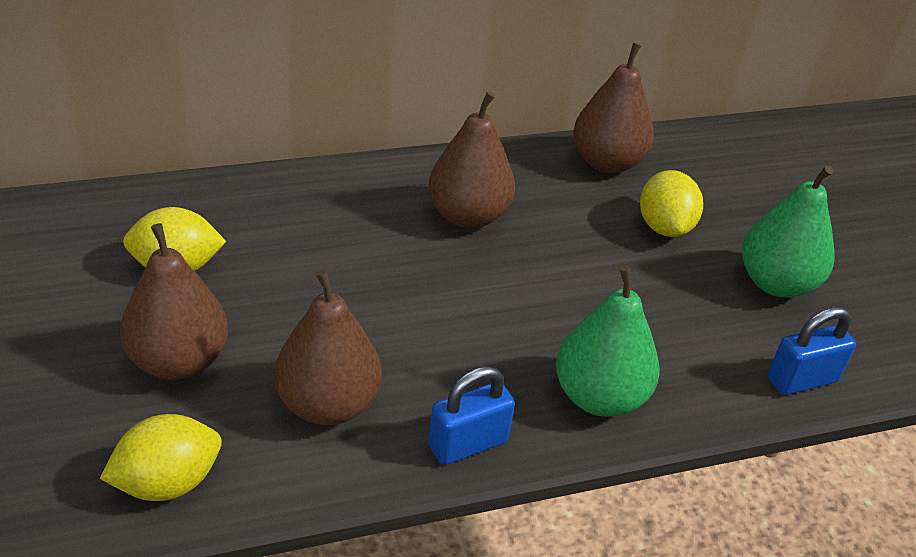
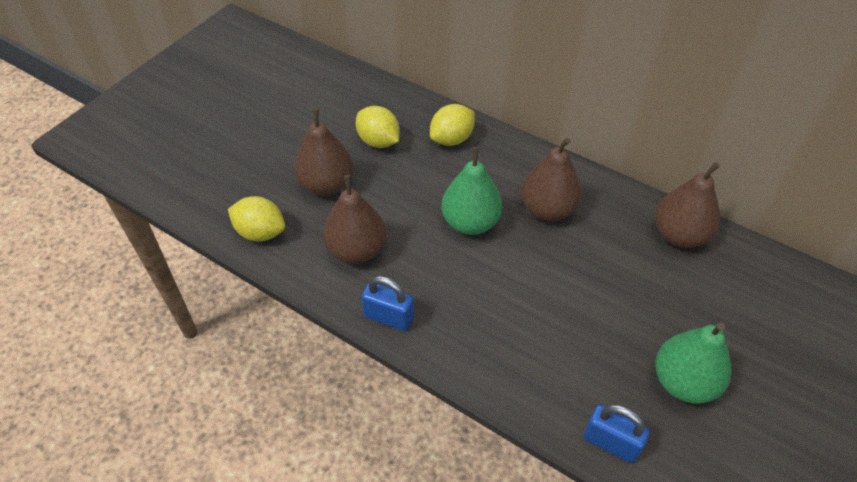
camera: 55 degrees right, 10 degrees up
(599, 397) = (481, 351): green pear -> green pear (470, 222)
(664, 227) = (659, 296): yellow lemon -> yellow lemon (452, 139)

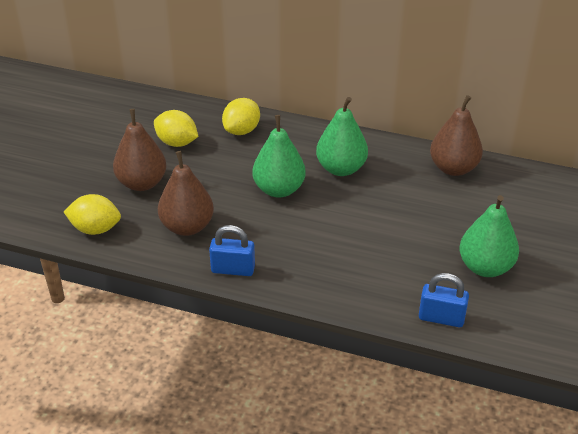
camera: 15 degrees left, 10 degrees down
(547, 209) = (341, 168): brown pear -> green pear

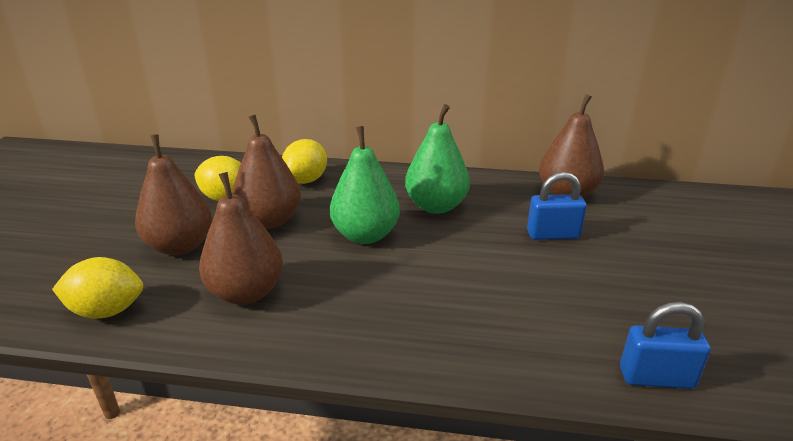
camera: 10 degrees left, 10 degrees down
(209, 168) = (270, 220): none -> brown pear
(233, 269) = (321, 344): blue padlock -> blue padlock (553, 234)
(485, 267) = (671, 298): green pear -> none

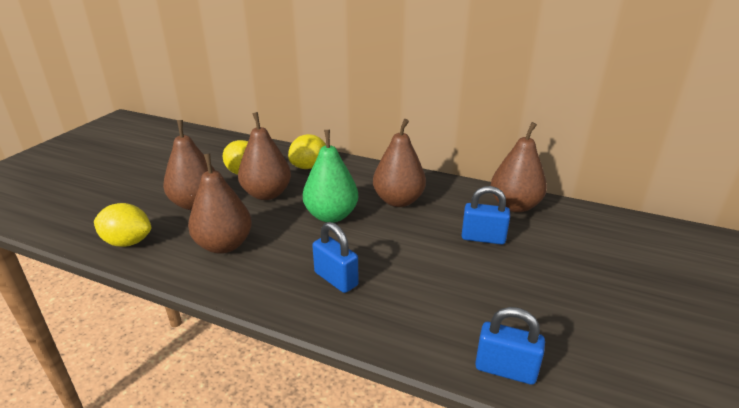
camera: 15 degrees right, 0 degrees up
(411, 310) = (336, 279): none -> blue padlock
(436, 206) = (398, 201): green pear -> brown pear

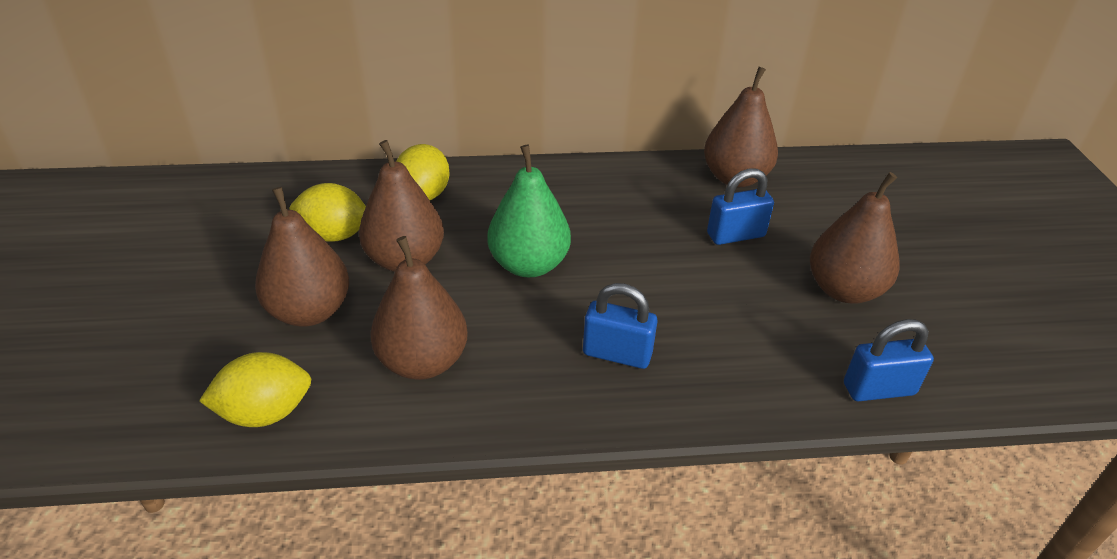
camera: 30 degrees left, 10 degrees up
(398, 201) = (595, 213): brown pear -> brown pear (844, 290)

